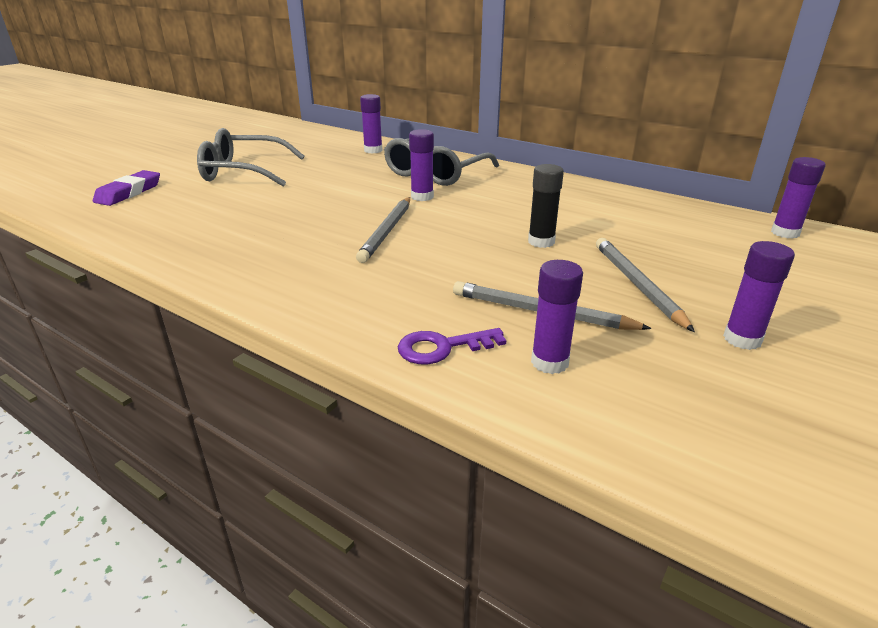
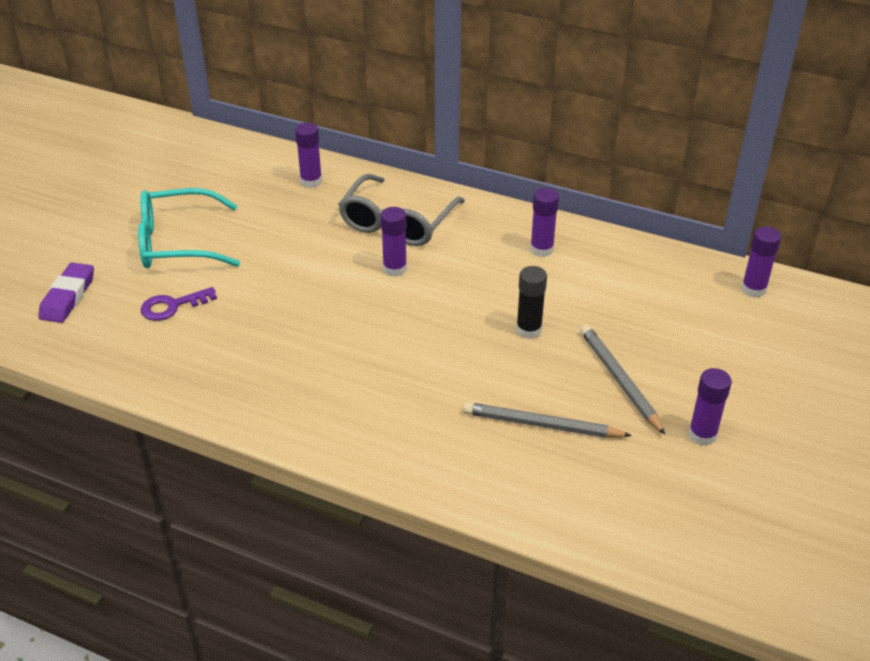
camera: 10 degrees left, 10 degrees up
(244, 172) = (178, 243): grey glasses -> turquoise glasses
(387, 231) = (376, 331): grey pencil -> none
(442, 347) = (469, 475): purple key -> purple key (172, 306)
(549, 362) = (555, 479): purple glue stick -> purple glue stick (541, 249)

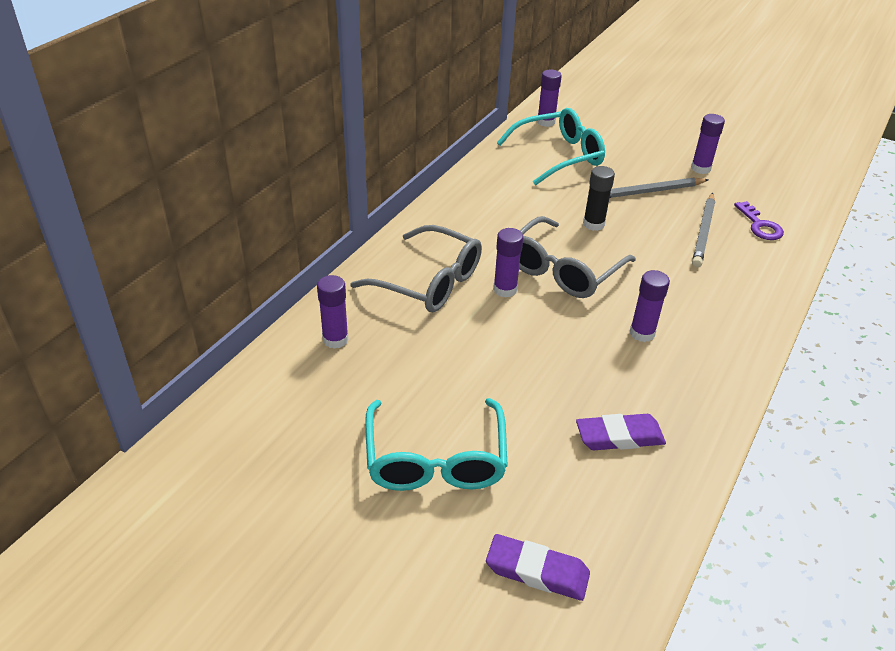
camera: 85 degrees left, 0 degrees up
(172, 306) = (558, 461): purple key -> purple key (760, 225)
(198, 342) = (619, 436): none -> purple eraser
(435, 307) = (563, 270): none -> grey glasses
(541, 249) = (485, 204): purple glue stick -> purple glue stick (642, 333)
(672, 301) = (559, 156): none -> turquoise glasses

